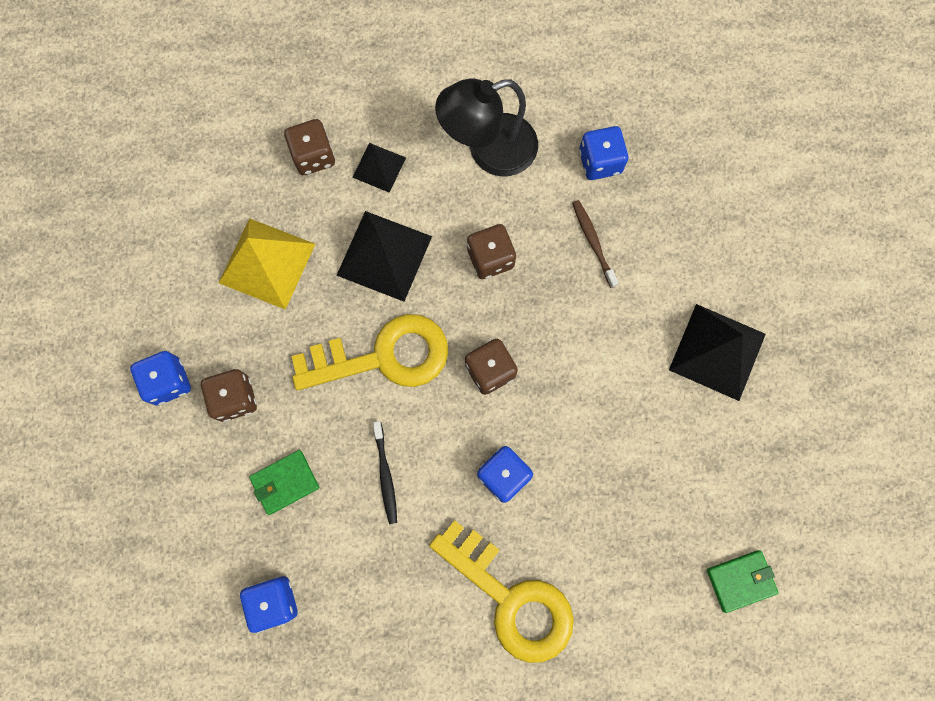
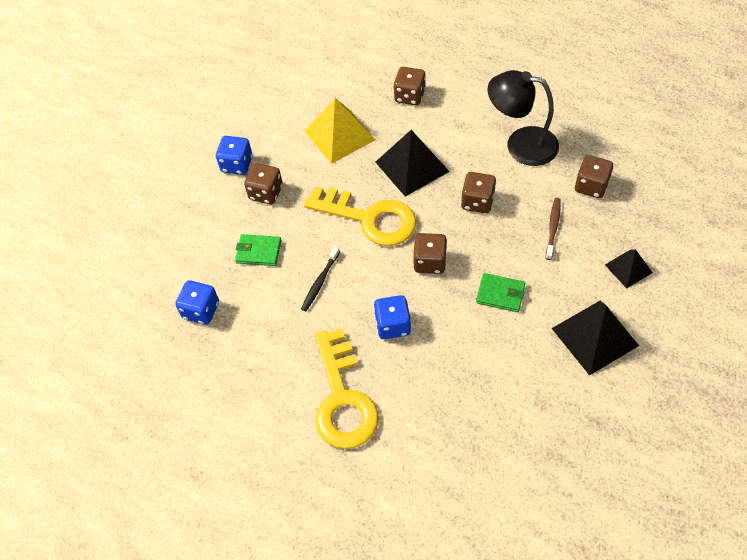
camera: 40 degrees right, 20 degrees down
(379, 167) = (444, 120): black pyramid -> black pyramid (628, 268)
(600, 162) = (591, 186): blue dice -> brown dice
(740, 580) = (508, 487): green wallet -> green wallet (500, 294)

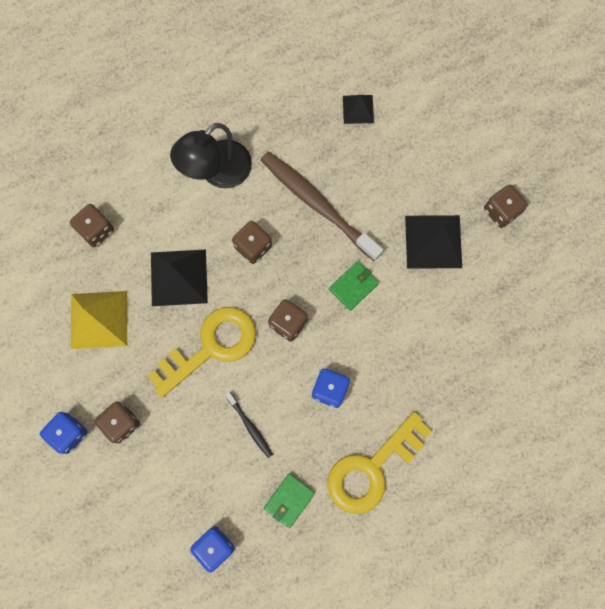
camera: 65 degrees left, 20 degrees up
(258, 252) = (183, 463): green wallet -> green wallet (289, 500)
(342, 398) = (372, 468): yellow key -> yellow key turned 120 degrees clockwise
(553, 228) = (317, 204): brown toothbrush -> brown toothbrush, size x2.17
(591, 186) = (297, 147): brown dice -> brown dice (501, 211)
(628, 268) = (391, 175): black pyramid -> black pyramid (358, 109)

